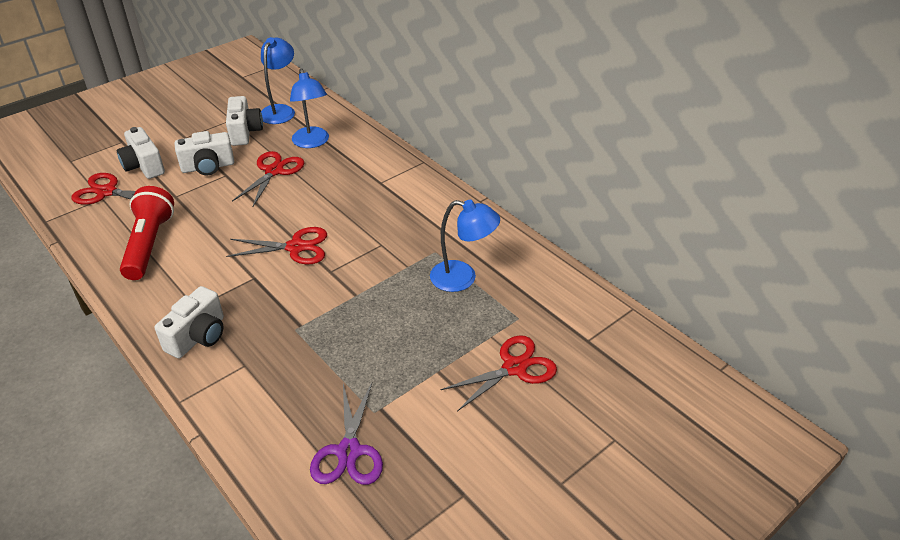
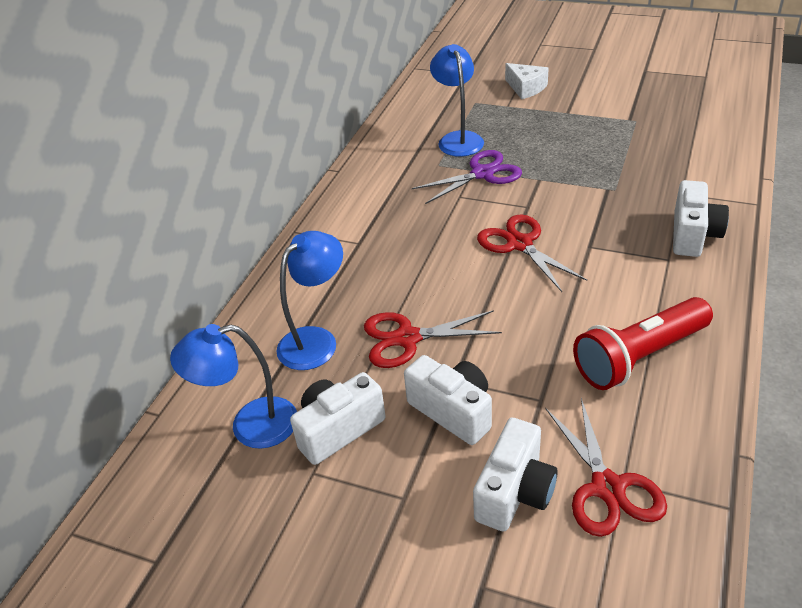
camera: 115 degrees left, 0 degrees up
(198, 336) = (693, 235): white camera -> white camera turned 105 degrees clockwise
(348, 451) = (678, 115): purple scissors -> purple scissors (482, 174)
(514, 368) = (526, 88): red scissors -> white cheese

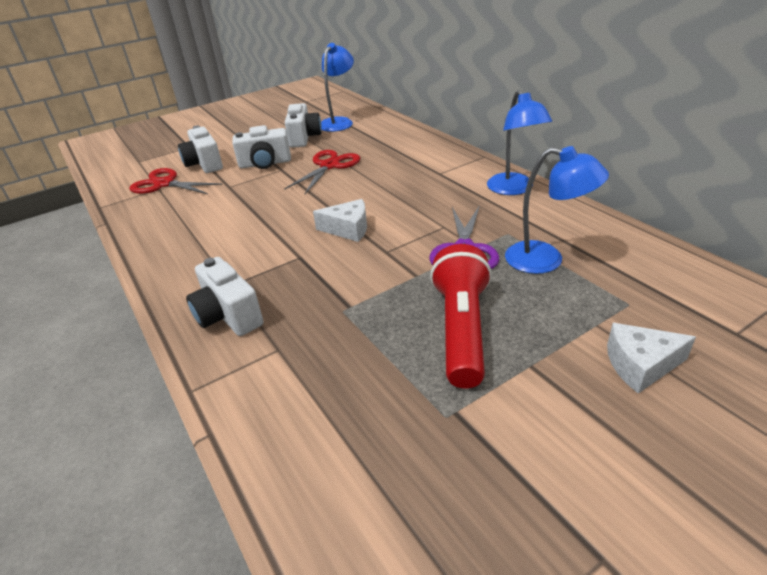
camera: 125 degrees right, 5 degrees down
(316, 340) = (369, 144): blue lamp -> blue lamp (514, 189)
(520, 244) = (348, 229): red scissors -> white cheese
(639, 356) = (194, 226): red flashlight -> red flashlight (462, 329)

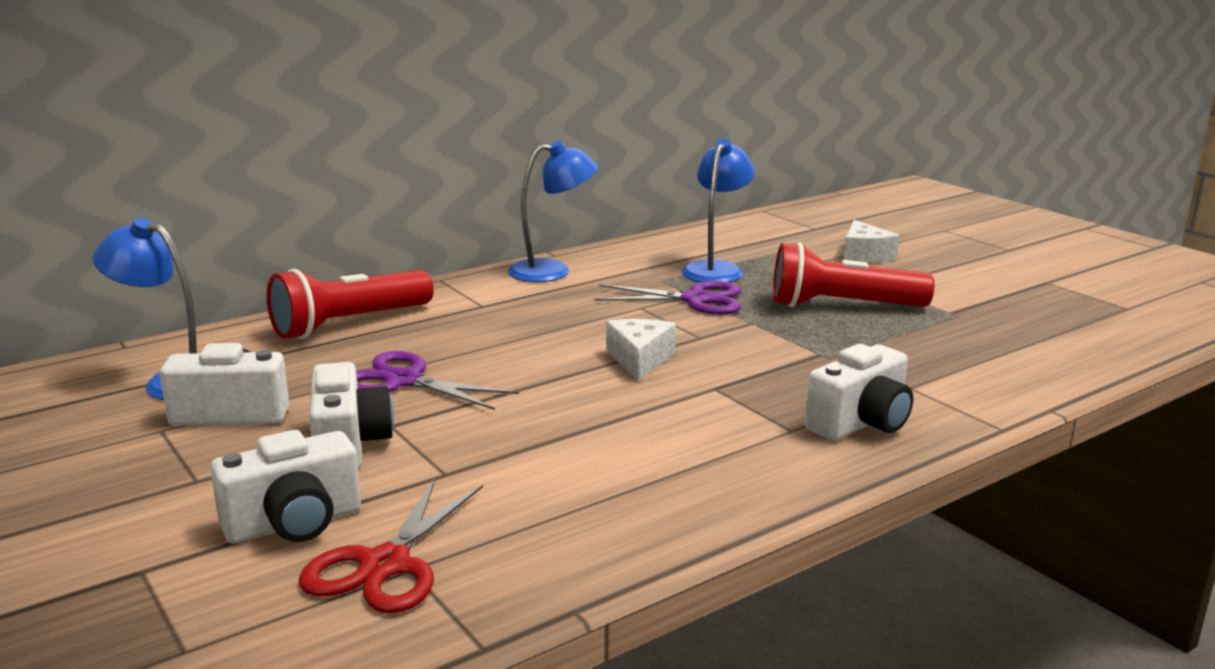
camera: 95 degrees left, 15 degrees down
(330, 166) = (404, 381): red scissors -> purple scissors
(406, 143) = (349, 324): none -> red flashlight

